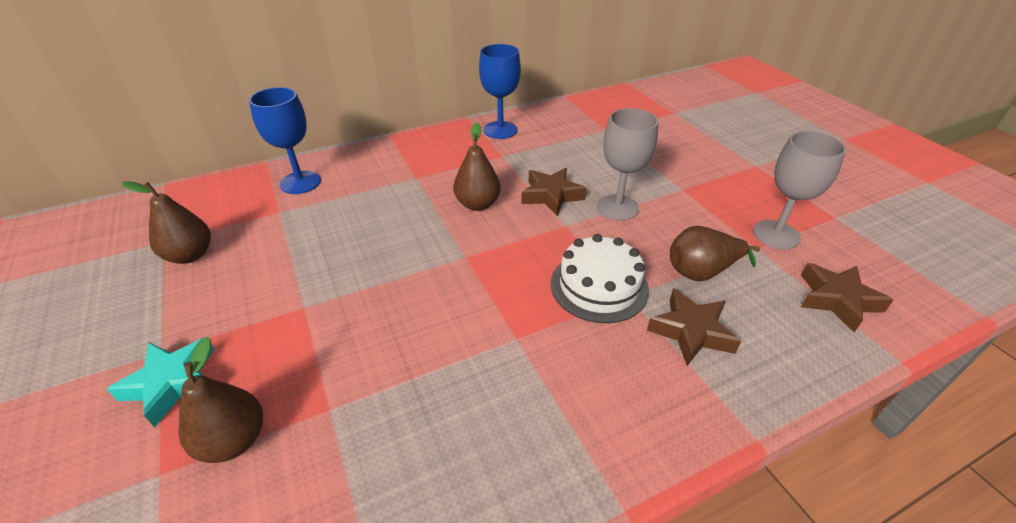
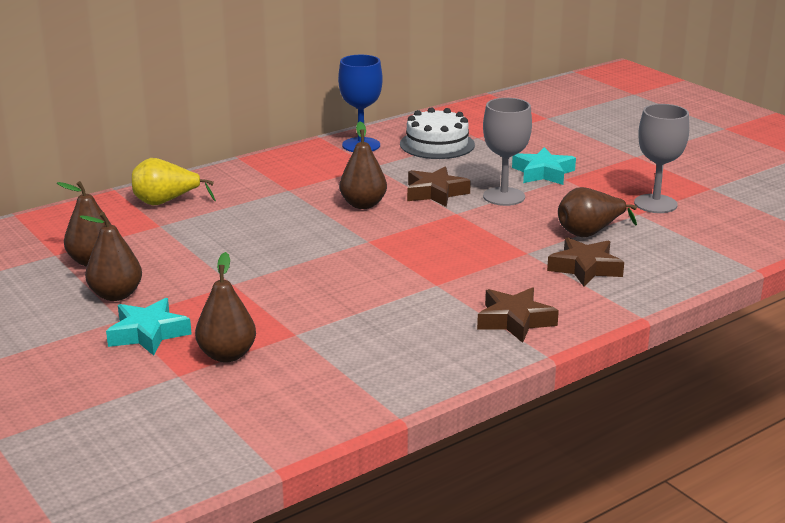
camera: 10 degrees left, 15 degrees down
(180, 310) = (116, 295): none -> brown pear
(300, 182) = (166, 202): blue goblet -> yellow pear
(599, 286) = (499, 249): white cake -> white cake (437, 144)
(662, 179) = (543, 173): none -> turquoise star
(837, 300) = (707, 240): brown star -> brown star (515, 321)

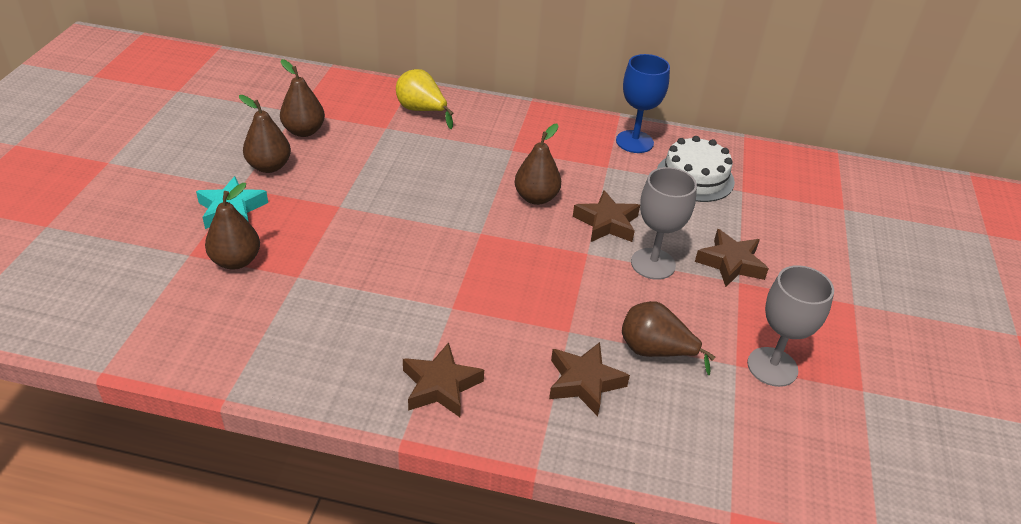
camera: 45 degrees right, 15 degrees up
(543, 173) = (731, 263): turquoise star -> brown star

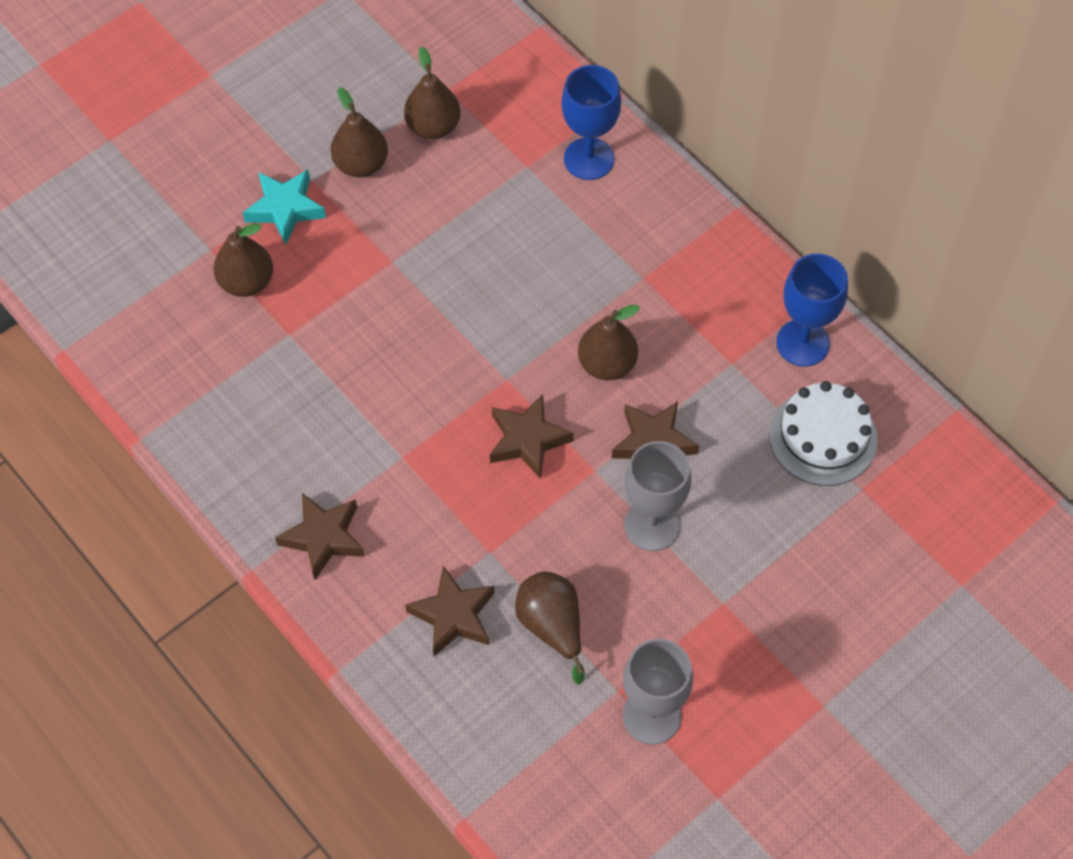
camera: 40 degrees right, 20 degrees up
(422, 111) = (589, 159): yellow pear -> blue goblet
(731, 263) = (739, 575): brown star -> brown star (527, 440)

